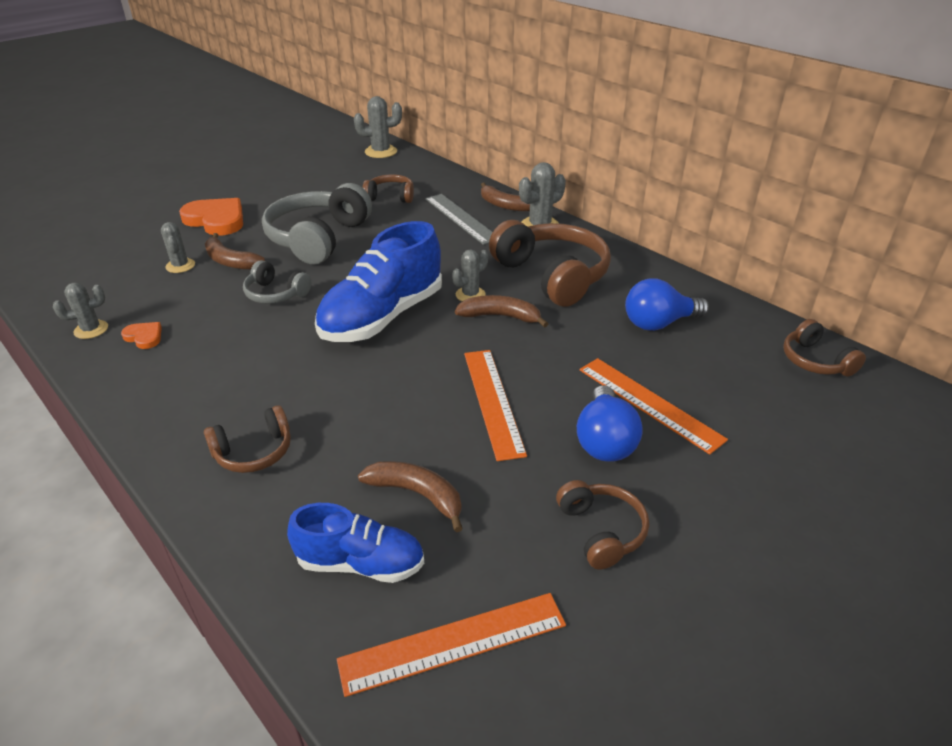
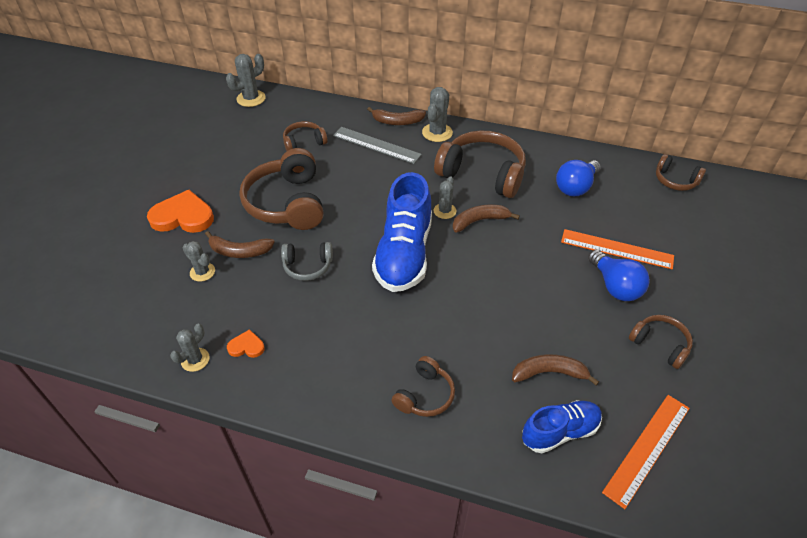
camera: 30 degrees left, 10 degrees up
(318, 238) = (287, 203): grey headphones -> brown headphones
(493, 401) = (532, 288): orange ruler -> none

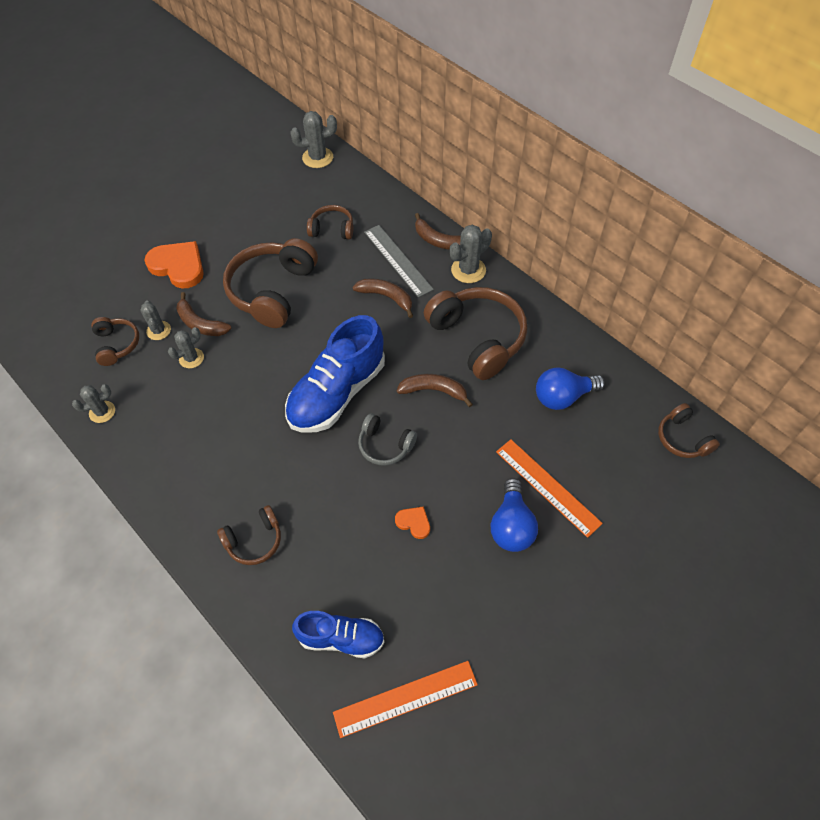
camera: 30 degrees right, 10 degrees up
(246, 346) = (147, 420): orange heart -> orange heart (414, 522)
(308, 266) = (246, 366): grey headphones -> grey headphones (385, 445)
(444, 211) = (408, 364): grey cactus -> grey cactus (191, 358)
(549, 373) = (376, 578): brown banana -> brown banana (386, 297)
(660, 344) = (504, 608): brown headphones -> brown headphones (117, 345)

